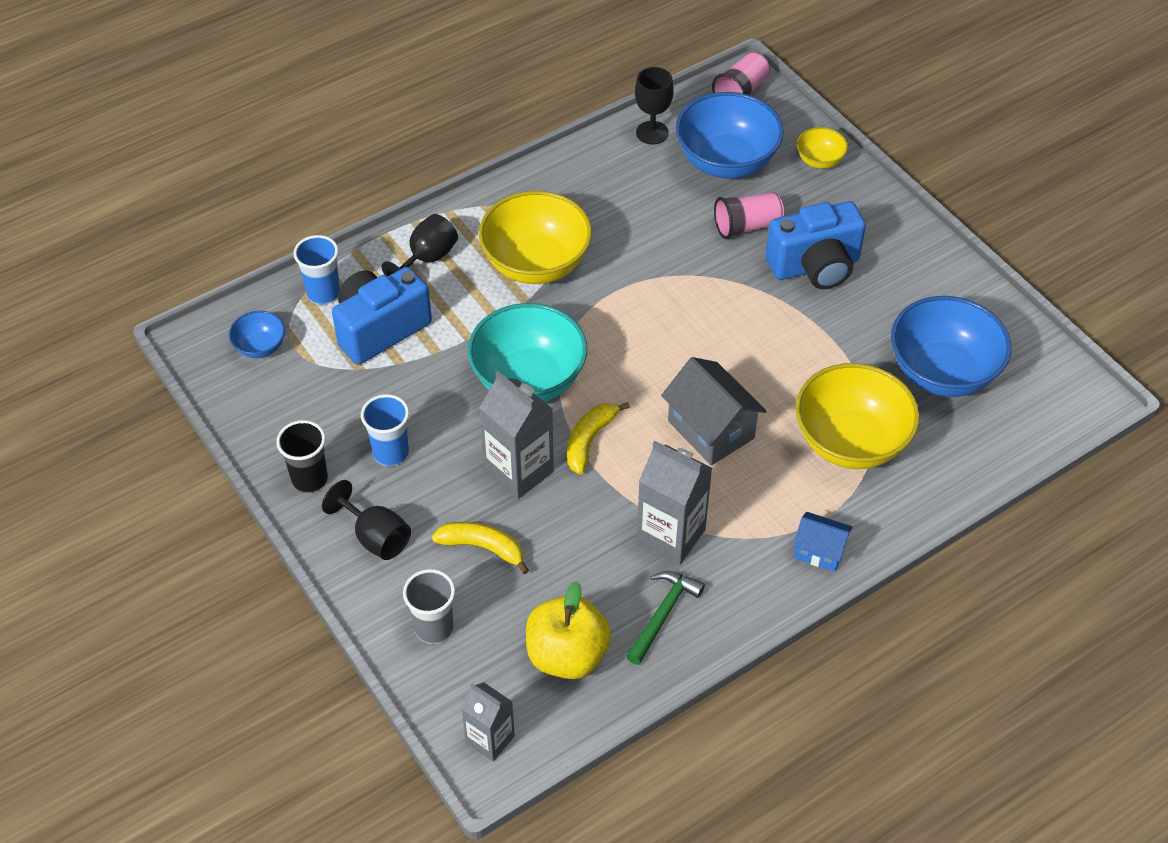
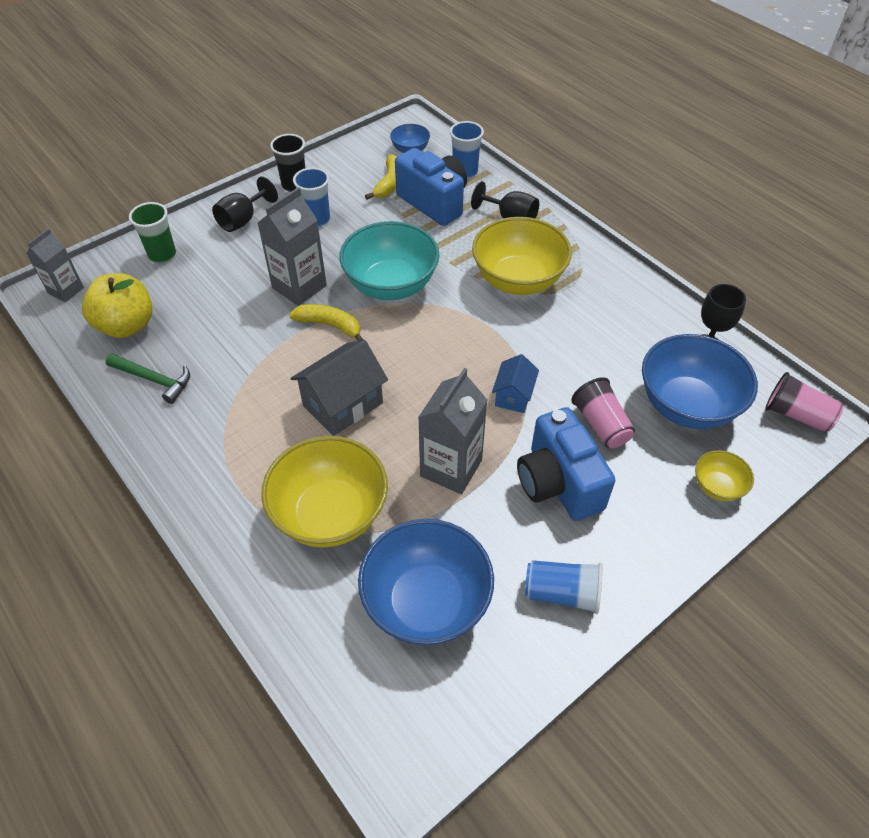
camera: 85 degrees right, 0 degrees up
(434, 628) = (162, 255): grey cup -> green cup
(483, 547) = (229, 273): yellow banana -> yellow banana (389, 183)
(671, 536) = (230, 381): grey carton -> grey carton (451, 468)
(819, 551) = (204, 488): blue house -> blue house (513, 396)
(929, 279) = (562, 593): none -> blue cup

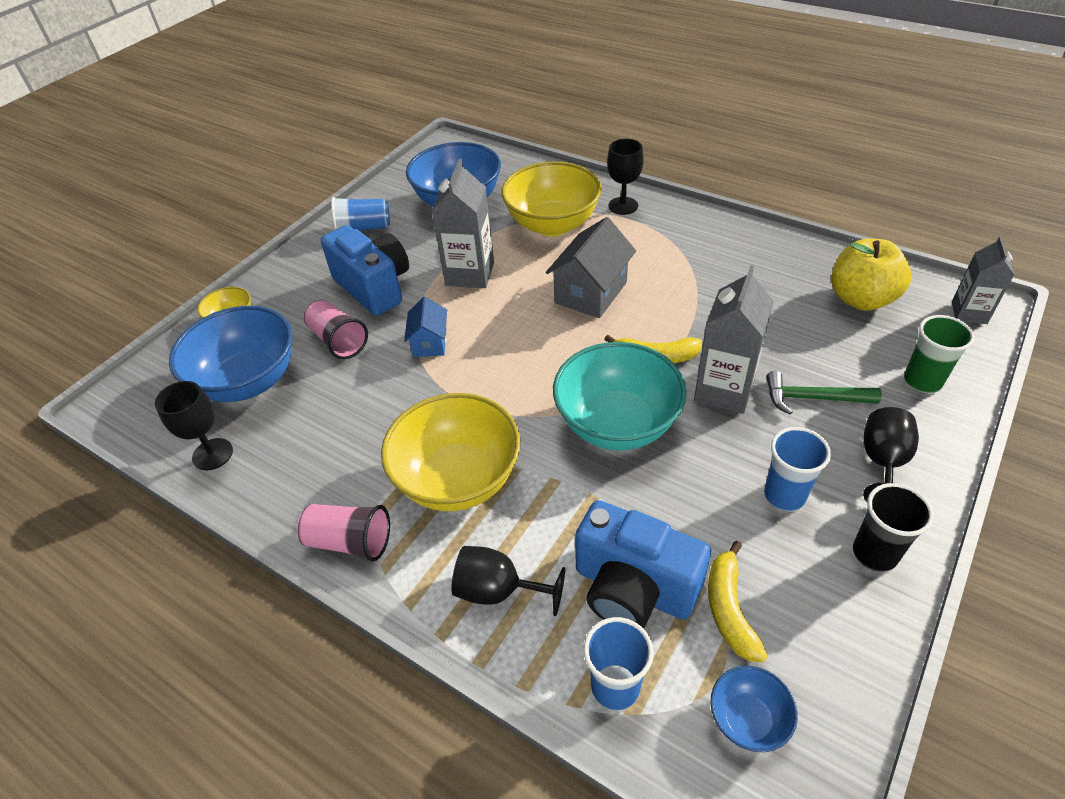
camera: 165 degrees right, 5 degrees down
(154, 379) = (778, 265): green hammer -> green hammer (813, 398)
(233, 516) = (623, 206): none -> black goblet
(797, 415) = (130, 403): pink cup -> pink cup (349, 542)

